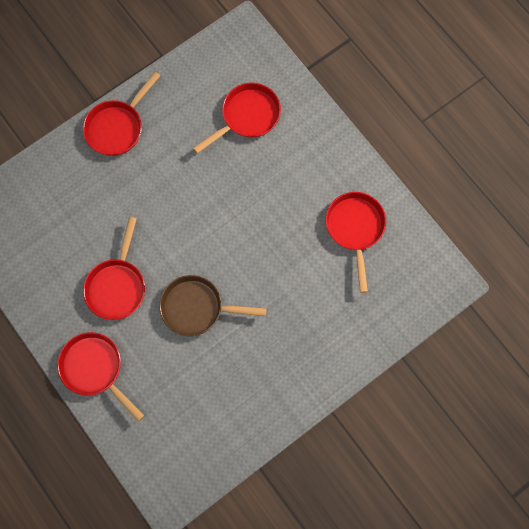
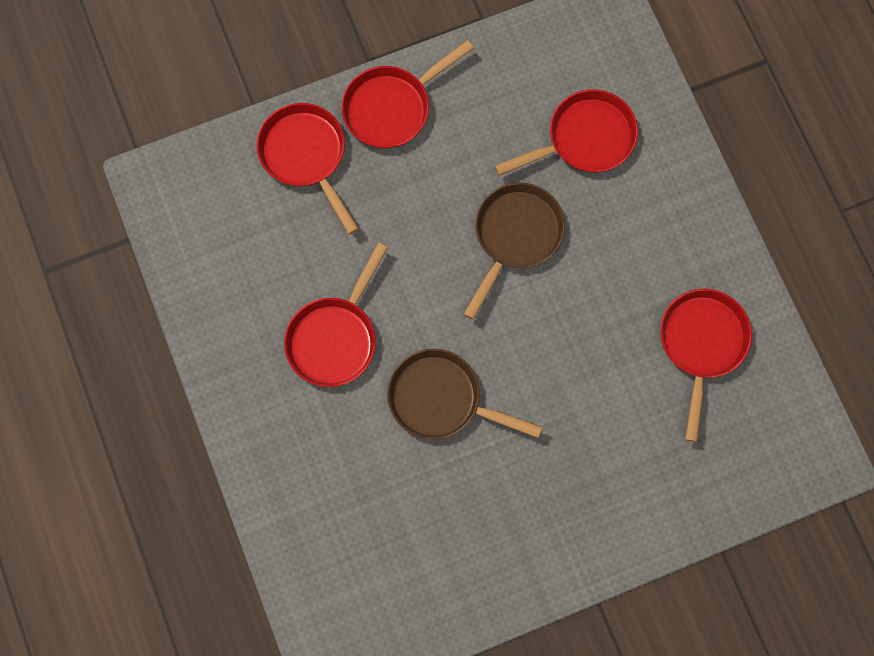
camera: 15 degrees right, 0 degrees up
(95, 369) = (274, 449): red pan -> red pan (306, 156)
(218, 190) = (515, 237): none -> brown pan

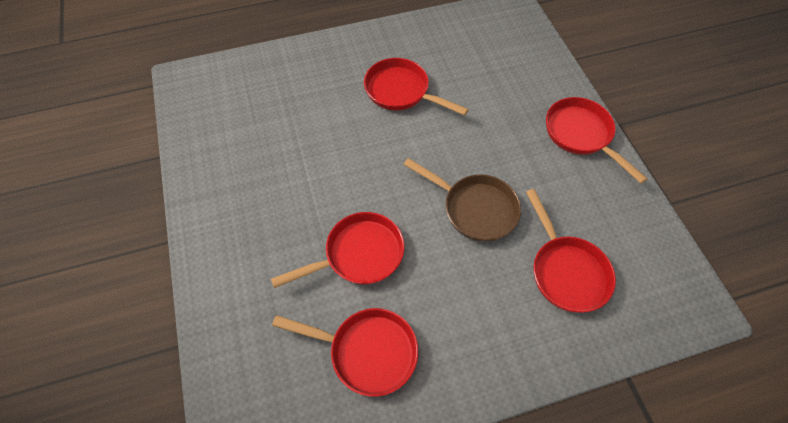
camera: 95 degrees right, 15 degrees down
(306, 156) = (537, 83): red pan -> red pan (358, 255)
(442, 399) = (347, 149): brown pan -> none

